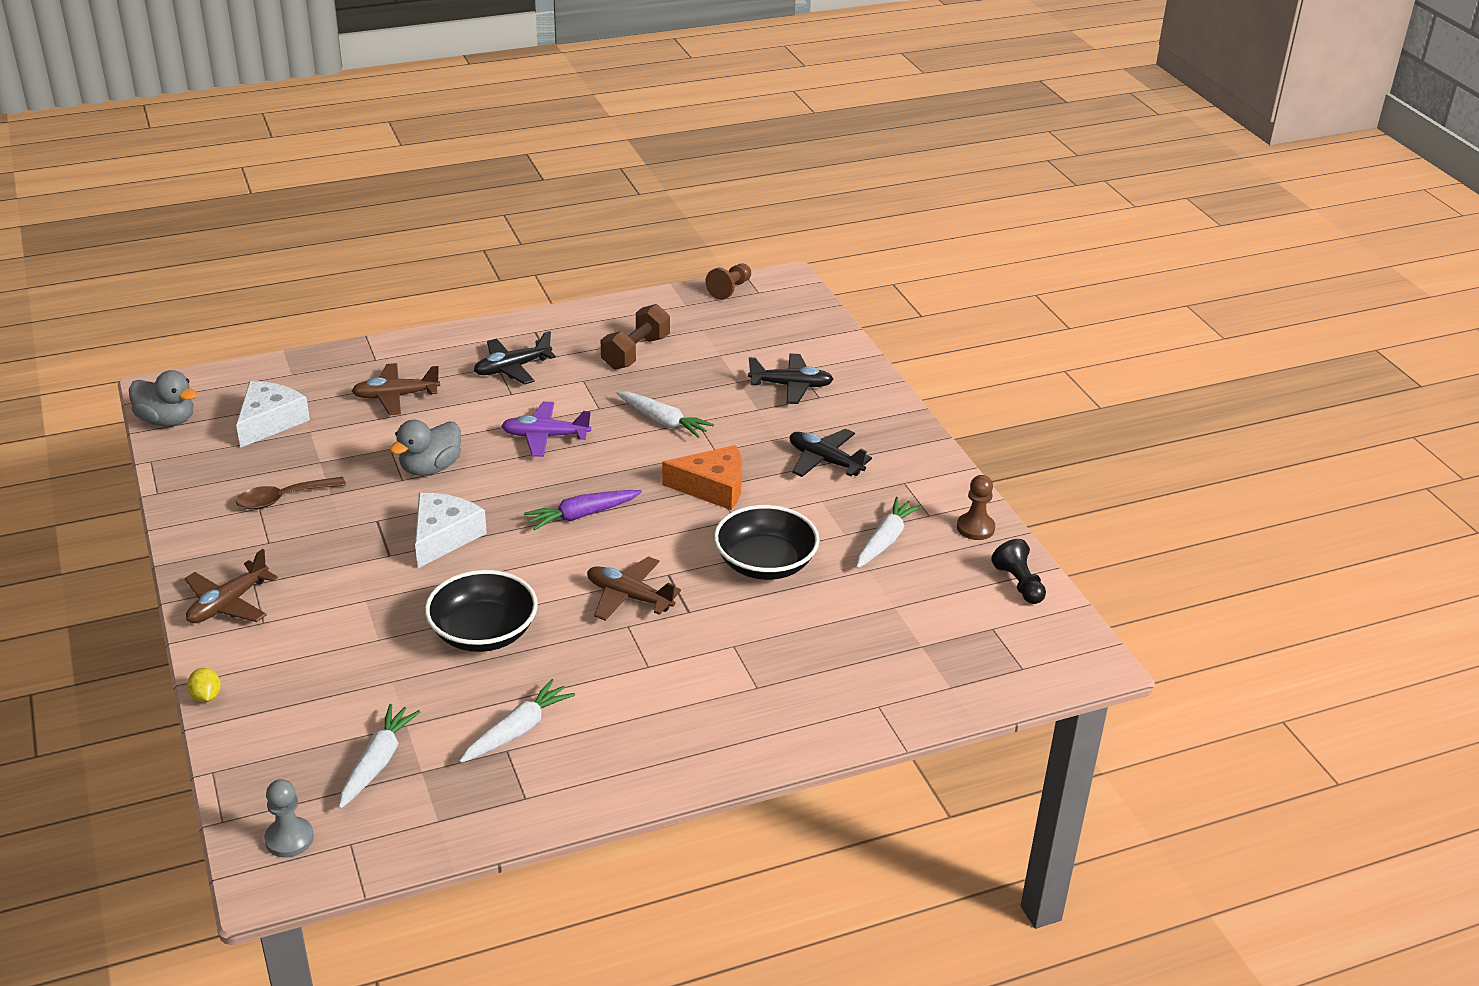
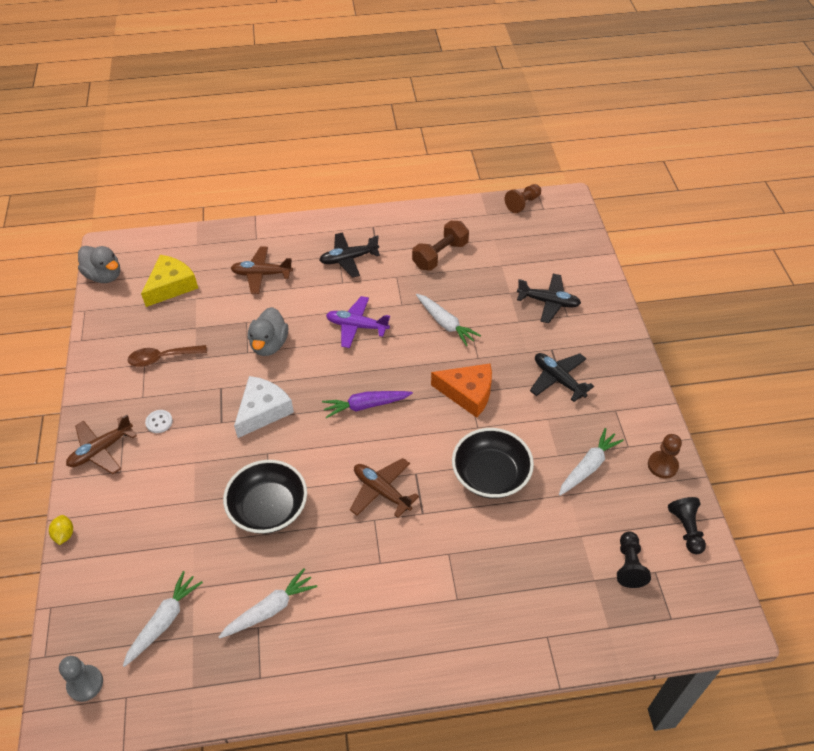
camera: 15 degrees right, 15 degrees up
(270, 422) = (171, 286): white cheese -> yellow cheese
(301, 565) = (159, 422): none -> white button
(430, 468) = (269, 344): grey duck -> grey duck turned 45 degrees counterclockwise
(959, 626) = (629, 565): none -> black pawn

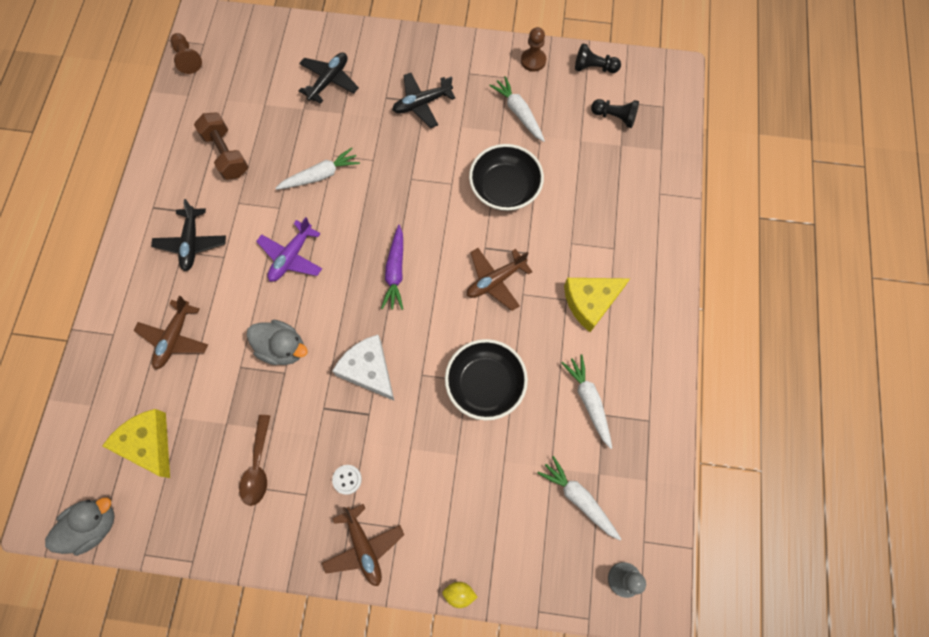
camera: 75 degrees left, 20 degrees up
(384, 587) = (590, 302): none -> yellow cheese
(468, 393) = (411, 180): orange cheese -> none

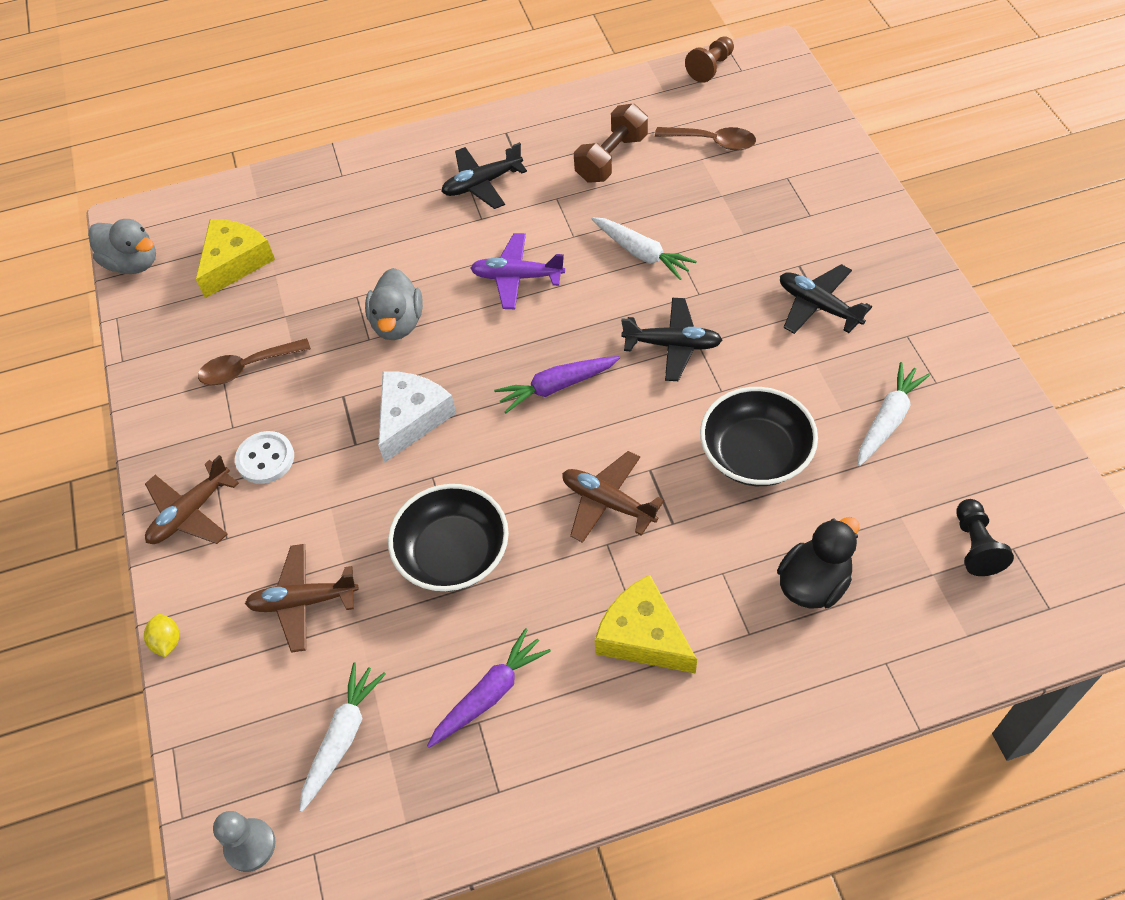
camera: 70 degrees right, 15 degrees down
(174, 338) = (362, 225): brown plane -> brown plane (303, 601)
(254, 91) = (712, 142): none -> brown spoon
(329, 81) = (779, 200): black plane -> black plane (673, 345)
(347, 479) = (265, 459): white button -> white button, size x1.51
(533, 61) = (989, 401): brown pawn -> none
(588, 401) = (489, 694): white carrot -> purple carrot
(594, 68) = (1041, 483): black pawn -> none
(599, 202) = (813, 583): none -> black duck

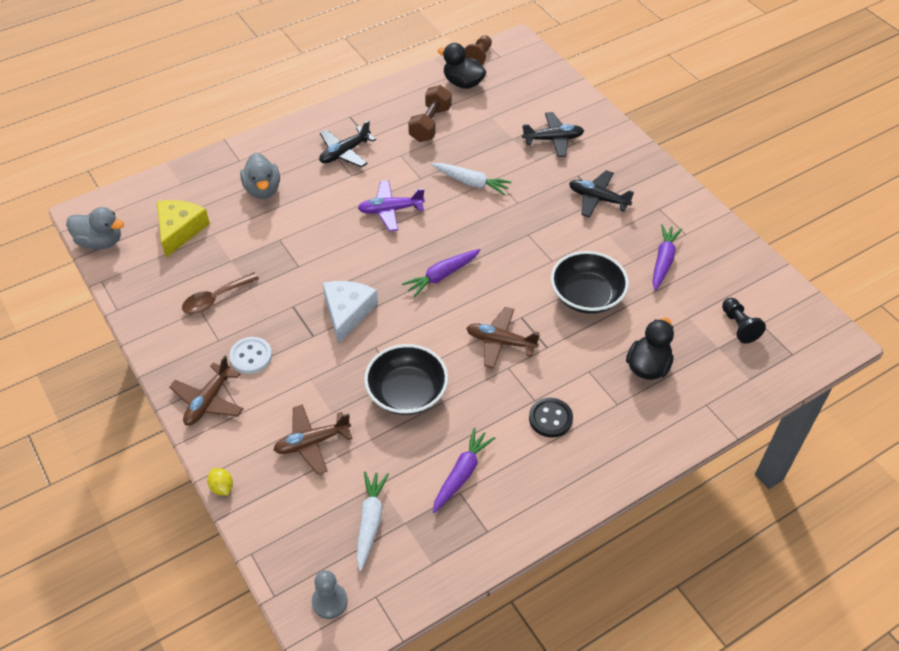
camera: 20 degrees left, 5 degrees down
(398, 323) = (316, 252): grey duck -> grey duck (263, 190)
(643, 636) = (550, 418): yellow cheese -> black button
(673, 345) = (511, 237): black plane -> black plane (553, 139)
(676, 103) = (463, 83): none -> black duck
(712, 142) = (495, 105): brown spoon -> none
(888, 420) = (663, 261): white carrot -> purple carrot

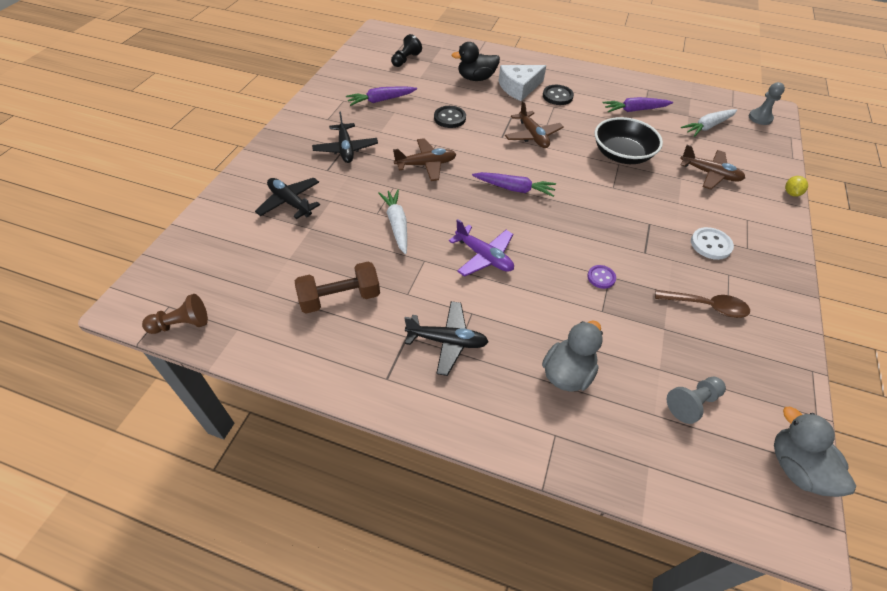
camera: 130 degrees left, 0 degrees up
(180, 230) = (692, 403): yellow cheese -> grey pawn
(208, 401) = (768, 241): brown plane -> brown plane (426, 164)
(303, 260) = (601, 277): none -> purple button
(347, 312) = (608, 218): white cheese -> white cheese (519, 88)
(463, 83) = (245, 311): black duck -> none
(586, 296) = (449, 118): black bowl -> black button

